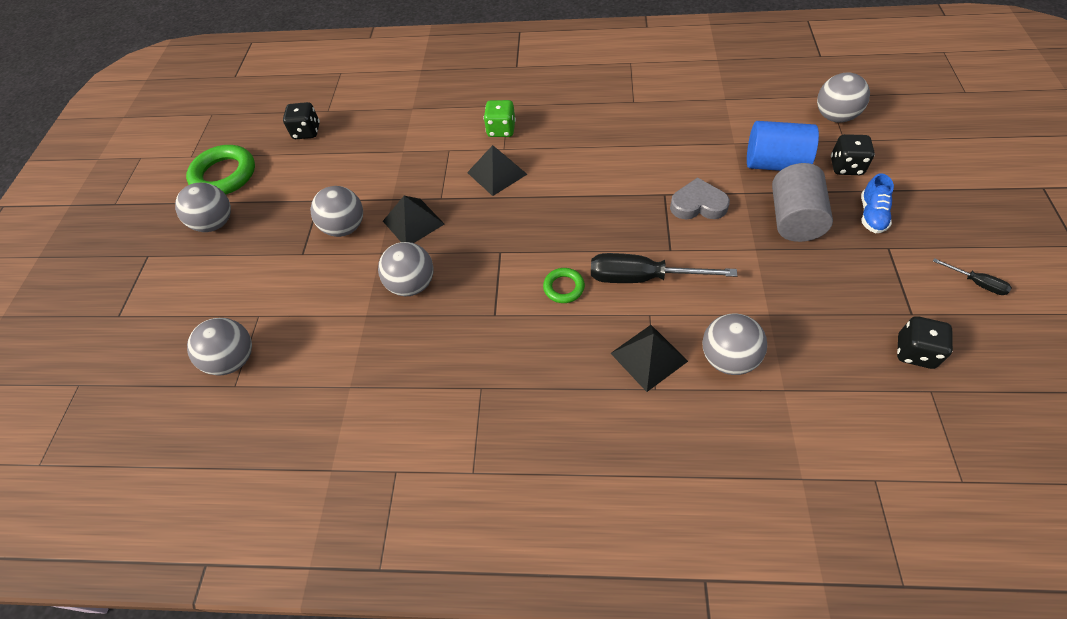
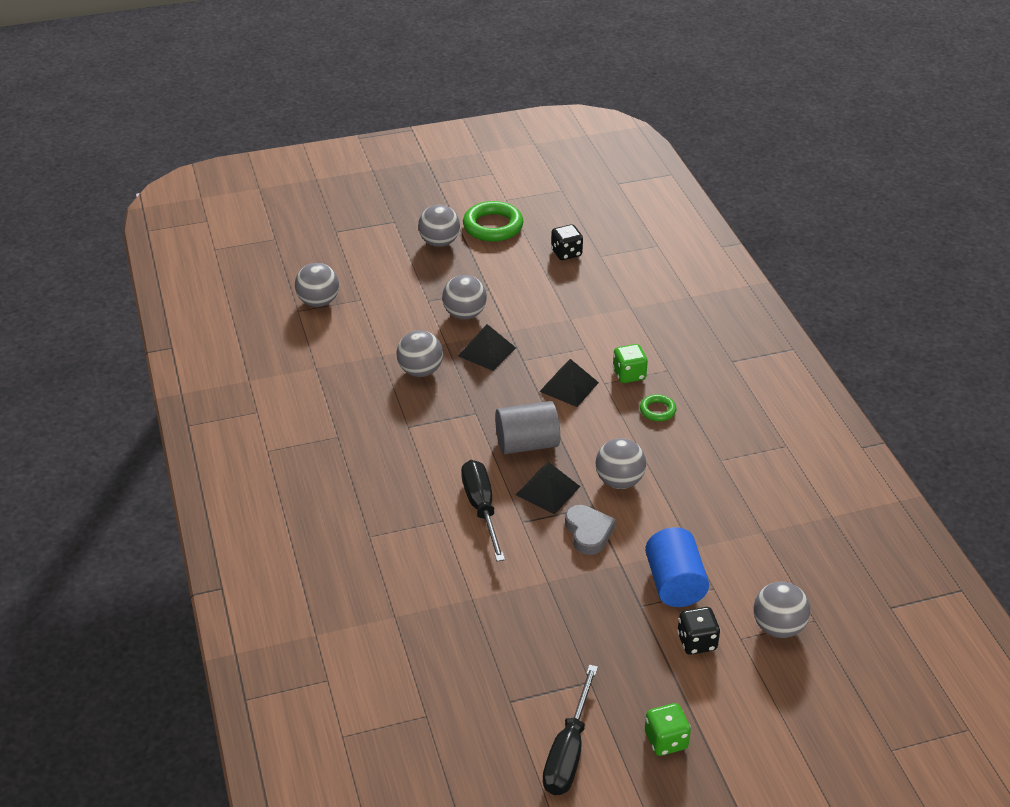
camera: 65 degrees right, 15 degrees down
(563, 287) = (451, 461): green ring -> green ring (657, 410)
(649, 357) = (398, 527): black pyramid -> black pyramid (547, 490)
(728, 358) = (414, 577): grey ball -> grey ball (619, 481)
(794, 219) = (599, 605): grey cylinder -> grey cylinder (527, 444)
(871, 215) = (631, 666): blue shoe -> none
(915, 352) = (465, 703): black dice -> none
(960, 213) = (666, 740): none -> green dice
(976, 283) = (568, 751): black screwdriver -> black screwdriver, size x2.10

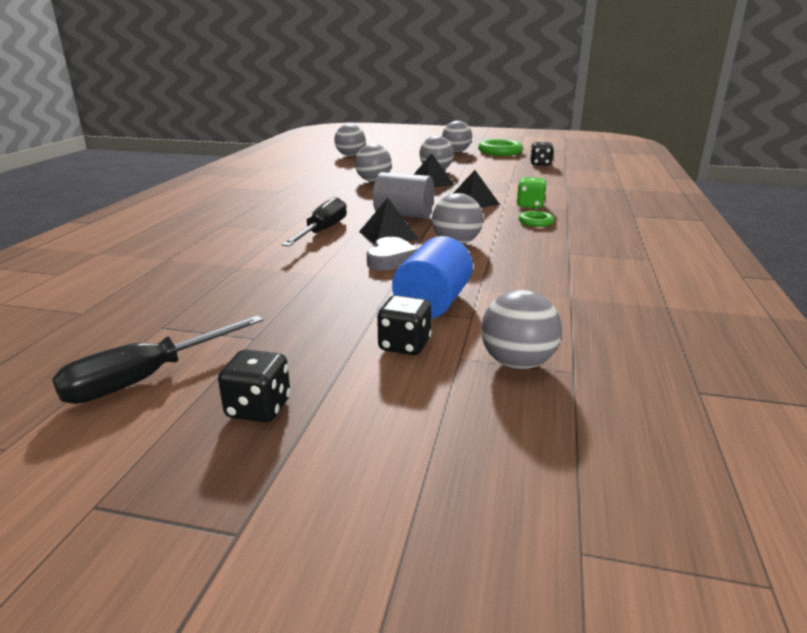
camera: 30 degrees right, 15 degrees down
(666, 740) = (258, 408): green dice -> black dice

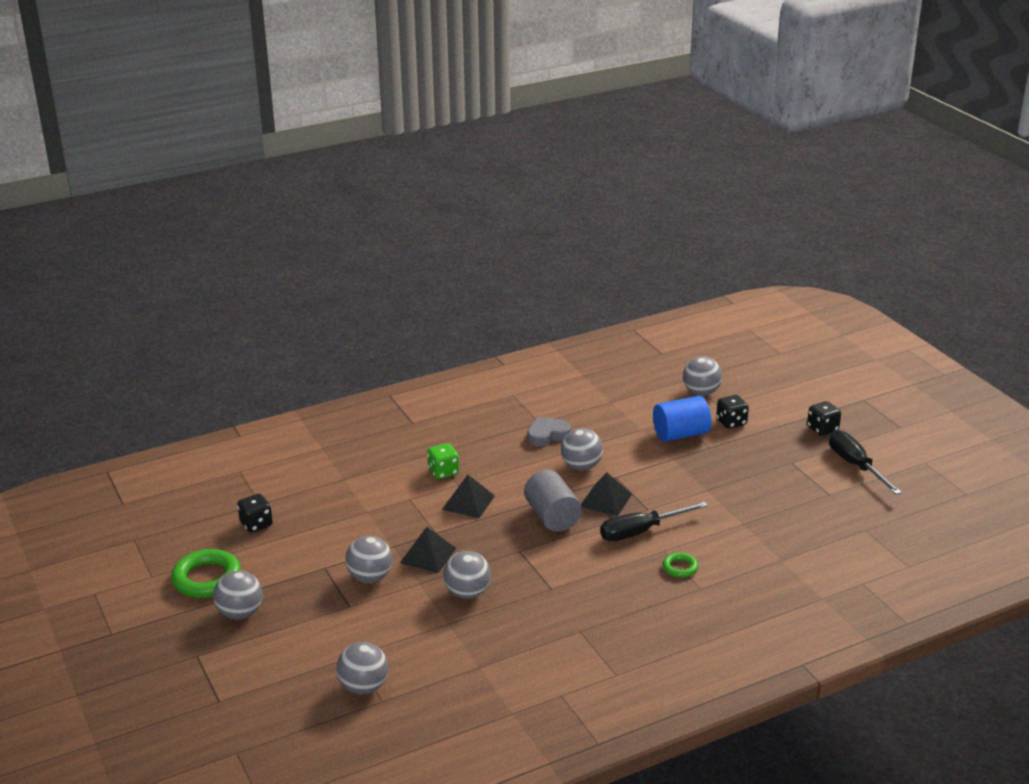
camera: 130 degrees left, 5 degrees up
(147, 378) = (855, 465): black screwdriver -> black screwdriver turned 120 degrees counterclockwise
(391, 259) = (645, 476): grey heart -> grey heart (547, 435)
(535, 222) = (487, 454): green ring -> green ring (680, 568)

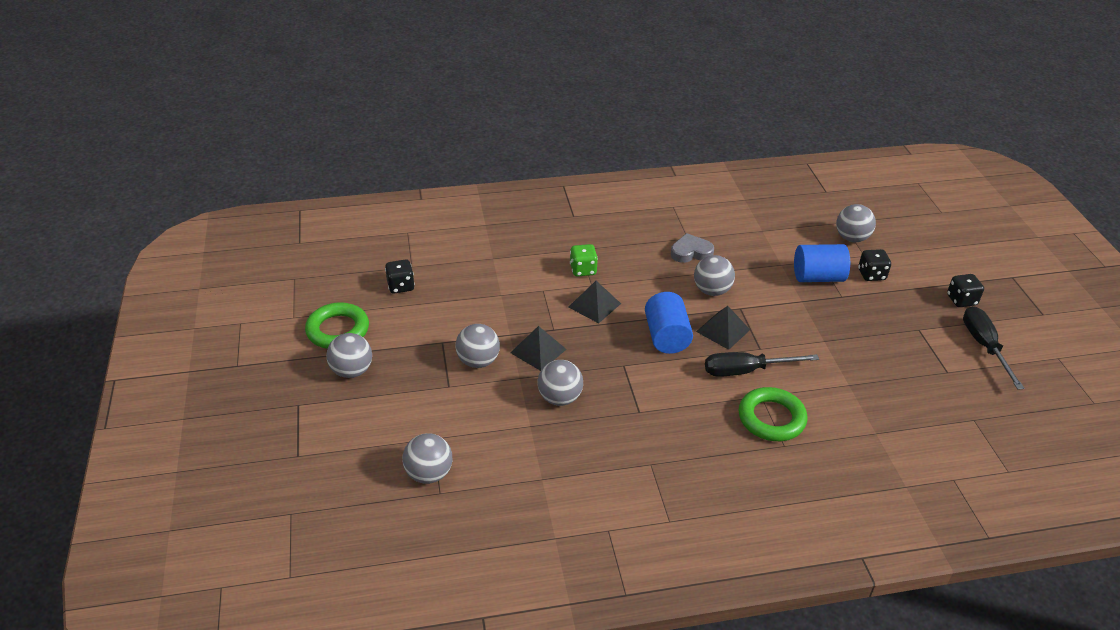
camera: 15 degrees right, 10 degrees up
(552, 517) = (666, 337): grey cylinder -> blue cylinder
(680, 568) = (771, 418): green ring -> green ring, size x1.92

